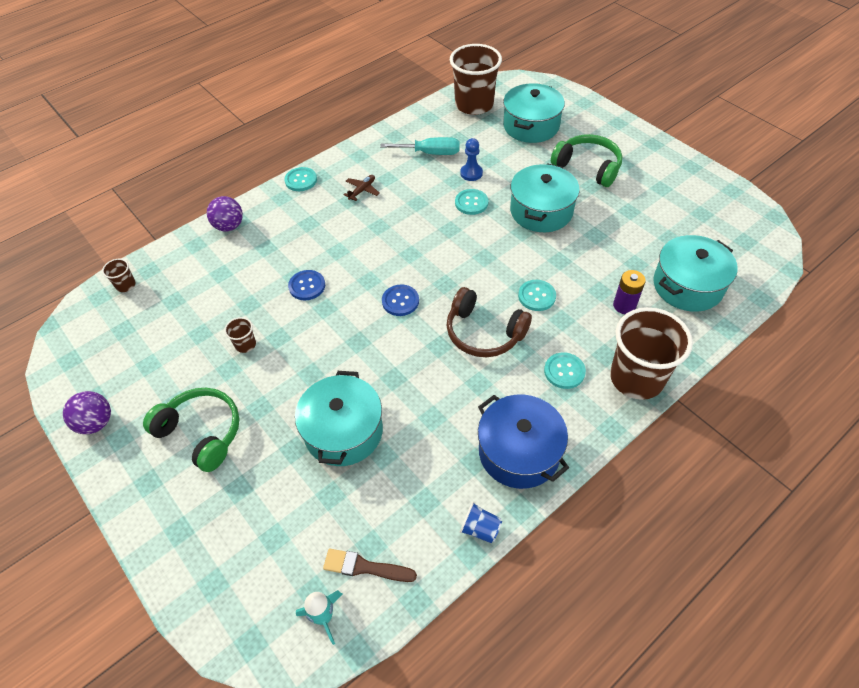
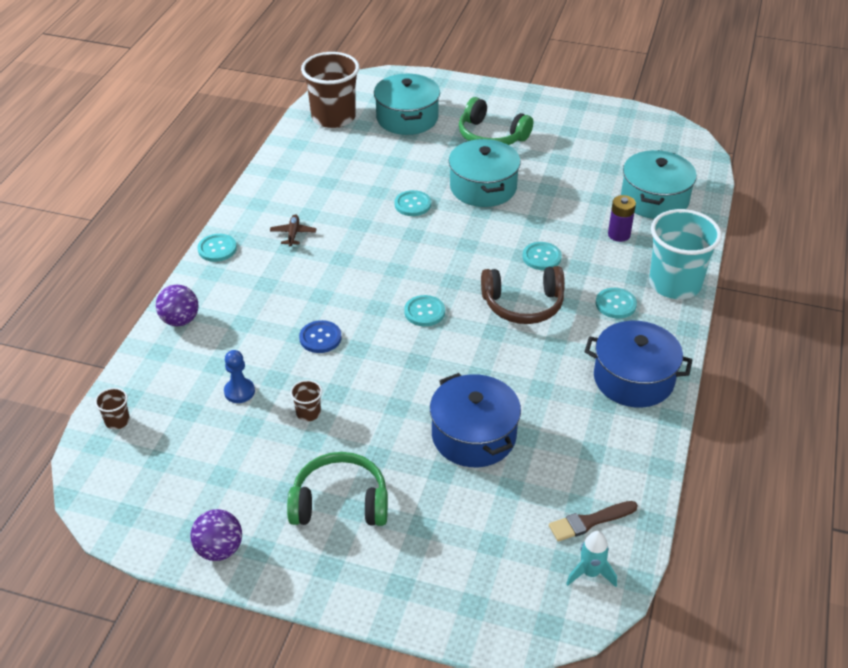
camera: 35 degrees left, 10 degrees down
(343, 431) = (473, 436): turquoise pot -> blue pot
(400, 301) = (424, 312): blue button -> turquoise button
(430, 153) = (331, 176): turquoise screwdriver -> none
(471, 173) = (388, 179): blue pawn -> blue pawn (239, 391)
(480, 529) = (653, 447): blue cup -> none
(588, 167) = (491, 136): green headphones -> green headphones turned 150 degrees counterclockwise
(636, 378) = (674, 284): brown cup -> turquoise cup

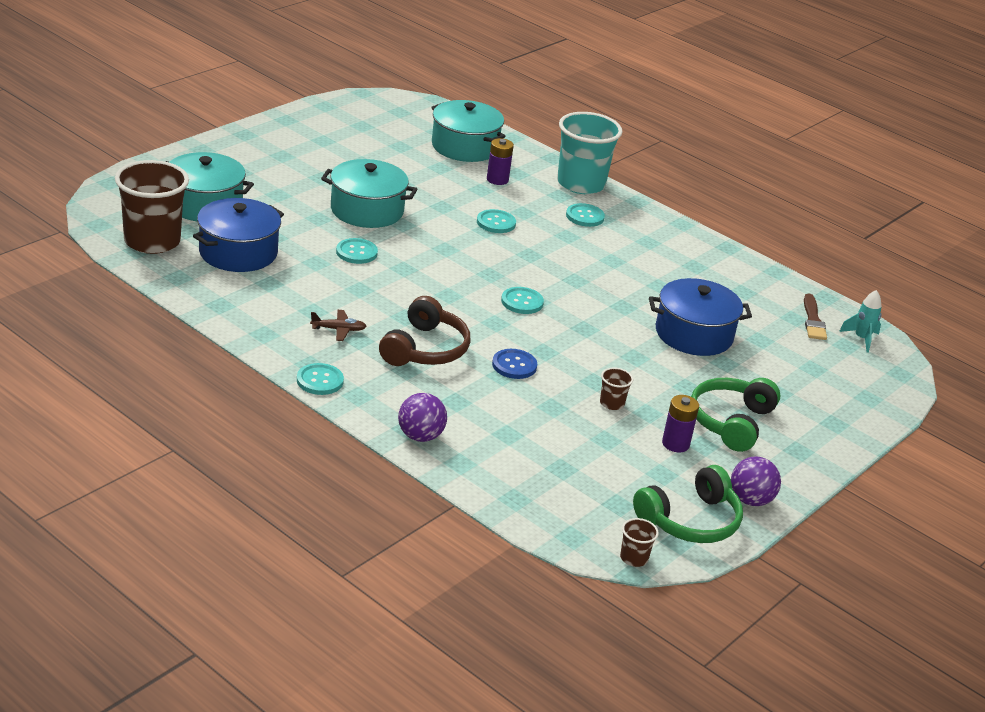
camera: 70 degrees left, 10 degrees down
(117, 421) = (546, 515): brown cup -> brown cup (634, 558)
(239, 391) = (556, 432): blue pawn -> none
(275, 472) = (675, 444): none -> purple battery
(293, 234) = (338, 329): brown plane -> brown plane turned 150 degrees clockwise
(491, 136) = (288, 176): green headphones -> green headphones (690, 520)
(523, 304) = (551, 254): brown headphones -> brown headphones (425, 349)
(633, 379) = (677, 244): blue pot -> blue pot (238, 252)

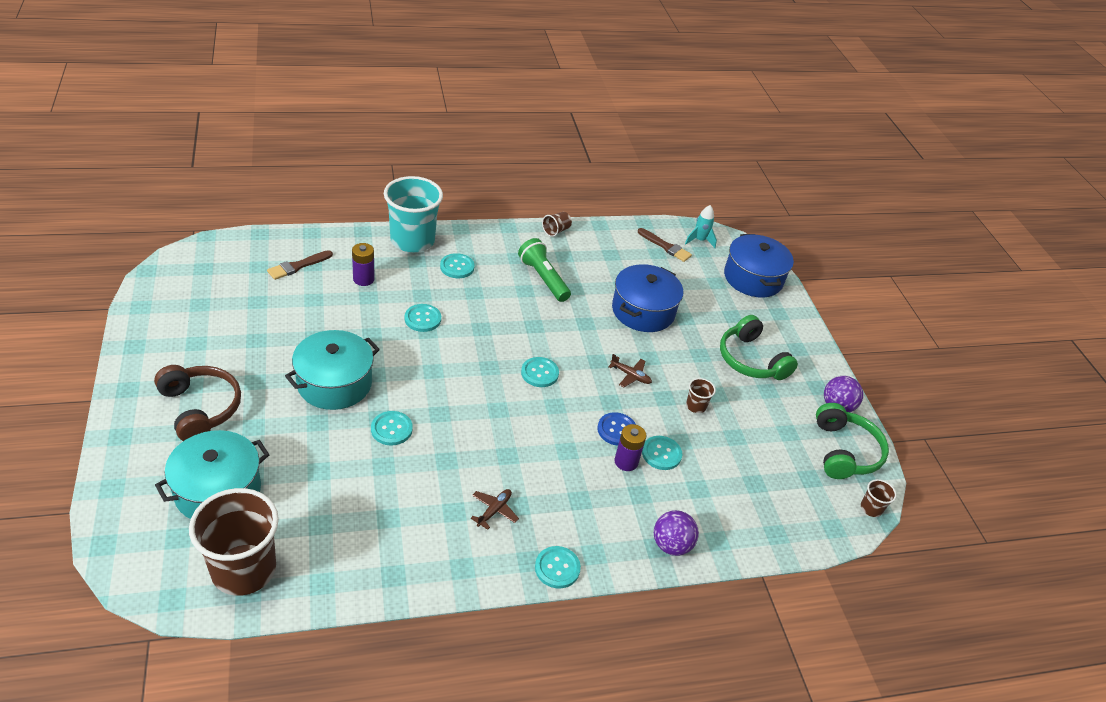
camera: 55 degrees left, 10 degrees up
(238, 252) = (321, 512): blue pot -> blue pot (753, 278)
(425, 349) = (560, 470): brown headphones -> brown headphones (200, 408)
(465, 147) = (298, 266): turquoise pot -> brown brush
(521, 400) = (661, 454): none -> turquoise button
(594, 353) = (630, 375): none -> brown plane
(644, 265) = (543, 279): none -> green flashlight
(675, 444) = (759, 403): purple battery -> purple battery (626, 462)
(722, 250) = (556, 231): none -> brown cup

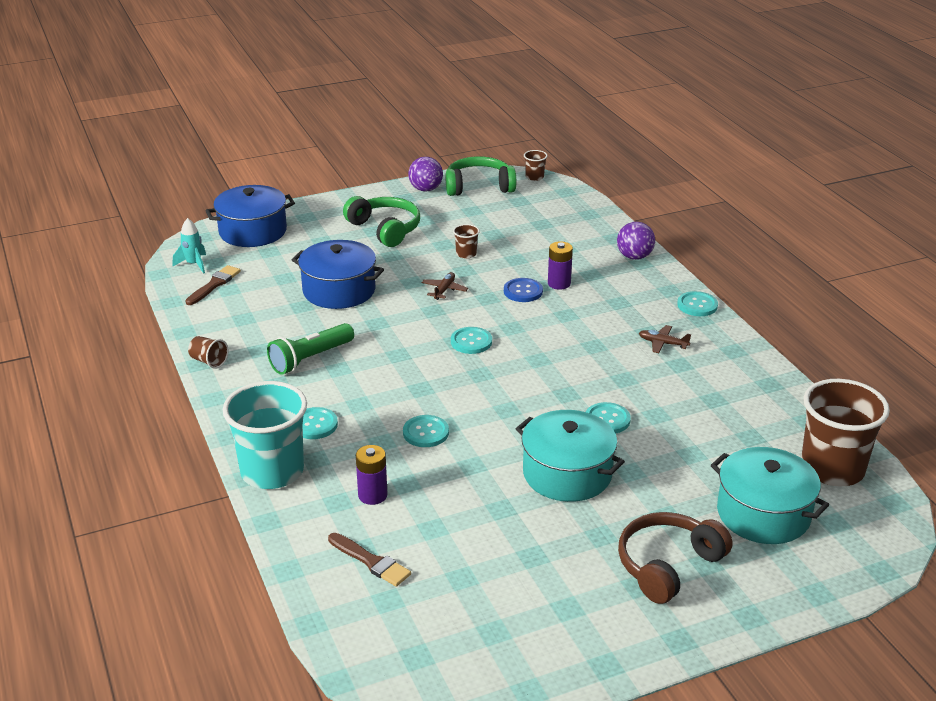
camera: 95 degrees left, 10 degrees down
(661, 454) = (537, 267): turquoise button -> none
(751, 360) = (385, 229): green headphones -> green headphones turned 90 degrees counterclockwise

